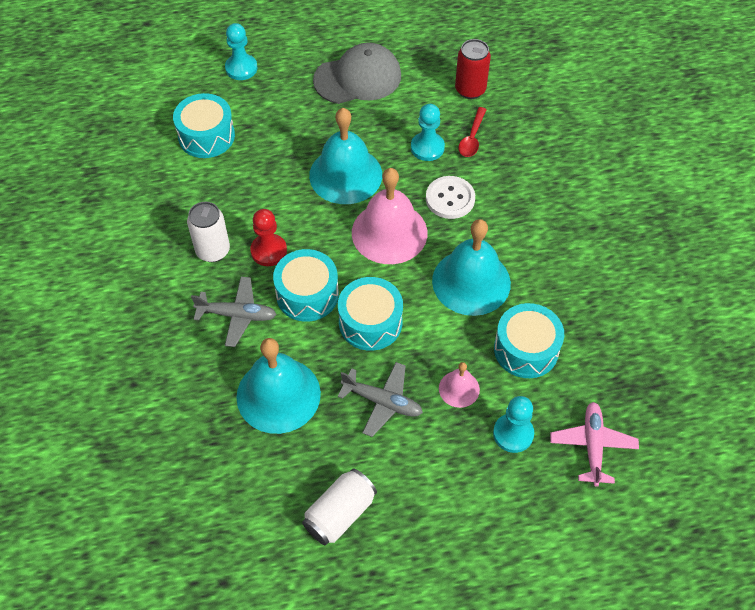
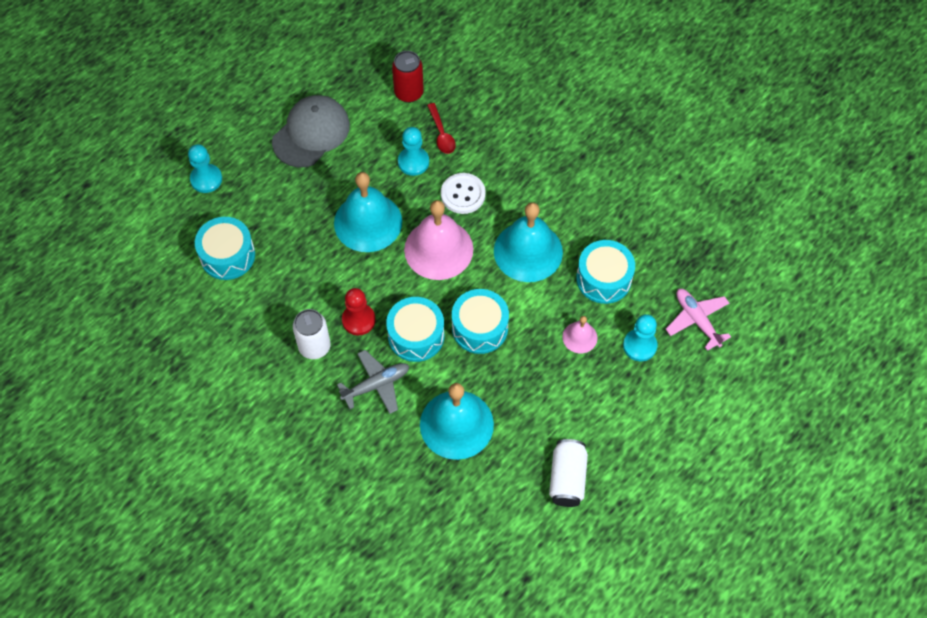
camera: 35 degrees left, 5 degrees up
(382, 402) = (534, 381): grey plane -> none

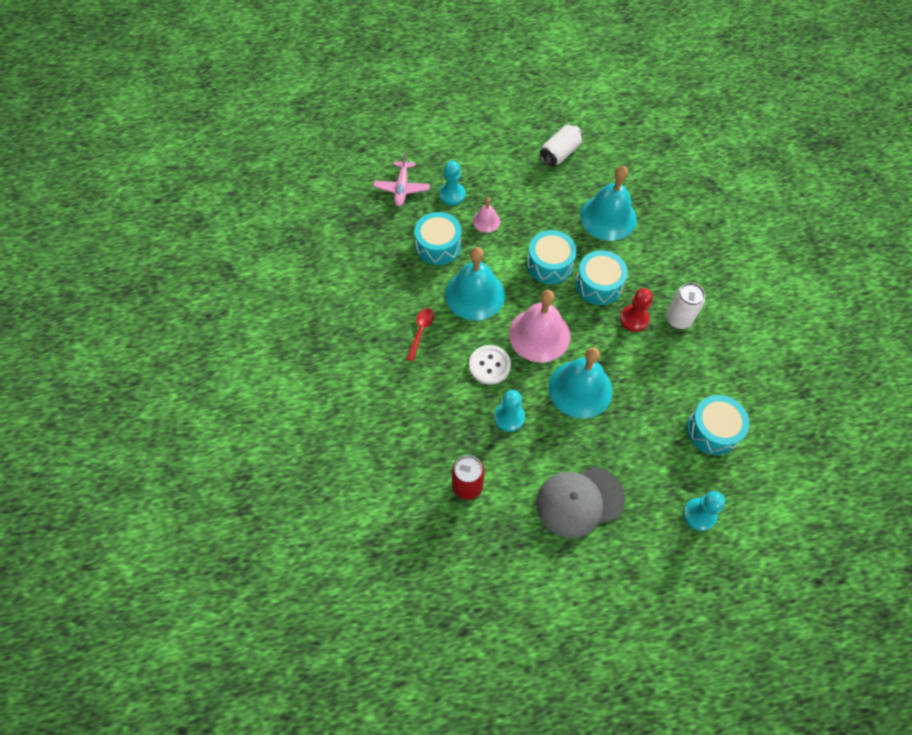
camera: 145 degrees left, 0 degrees up
(376, 385) = (647, 269): grey plane -> none
(441, 134) = (468, 428): red spoon -> red spoon (421, 332)

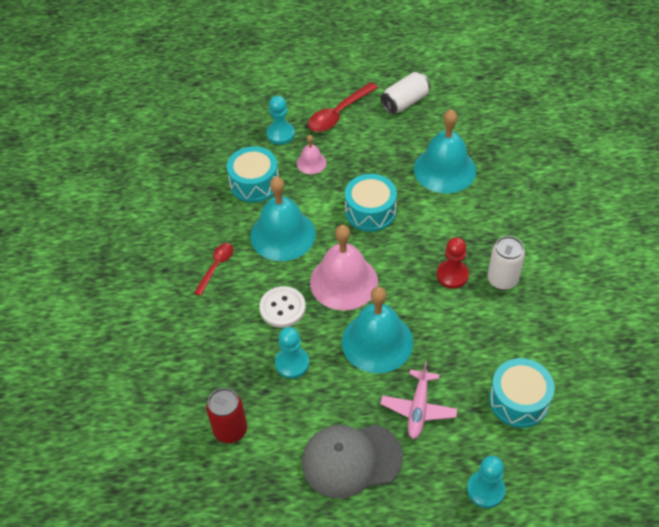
camera: 10 degrees right, 10 degrees down
(402, 188) = (229, 124): pink plane -> pink plane (418, 409)
(501, 170) = (338, 114): none -> red spoon
(598, 285) = (420, 236): turquoise drum -> none

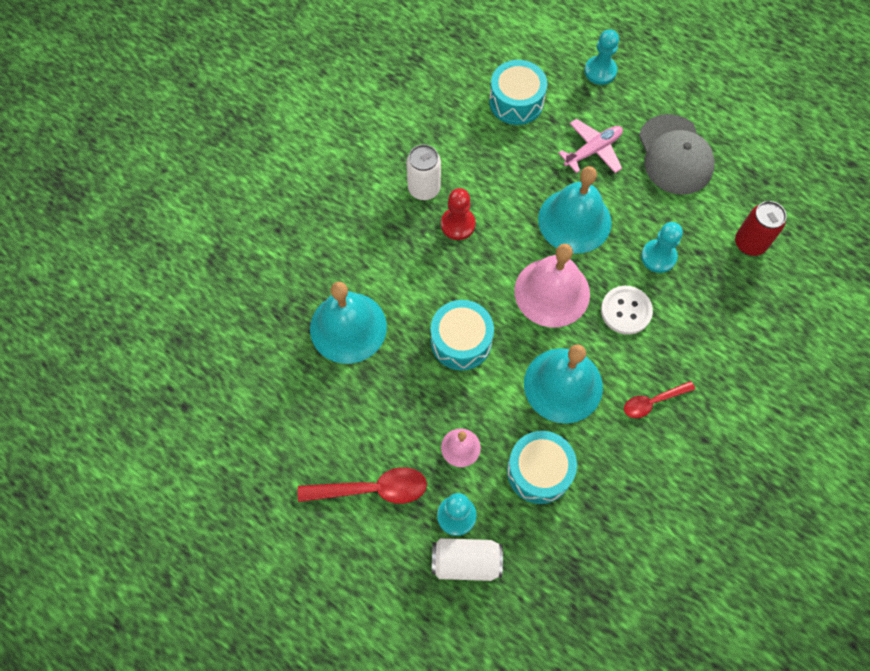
camera: 140 degrees left, 15 degrees up
(351, 460) = (675, 155): grey cap -> grey cap turned 45 degrees clockwise
(405, 102) = (292, 442): white can -> white can (466, 561)

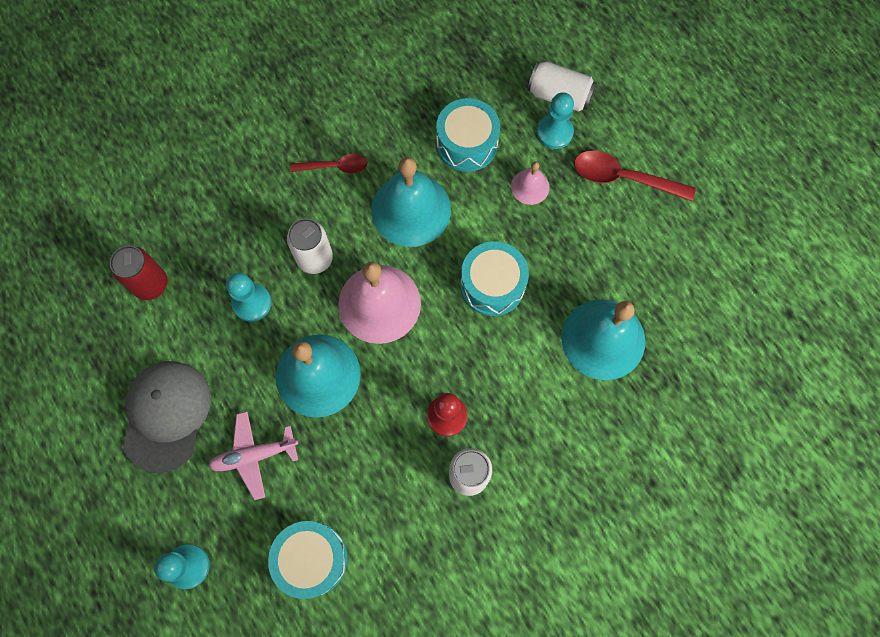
camera: 160 degrees left, 5 degrees up
(626, 311) = (315, 259): white button -> white can

